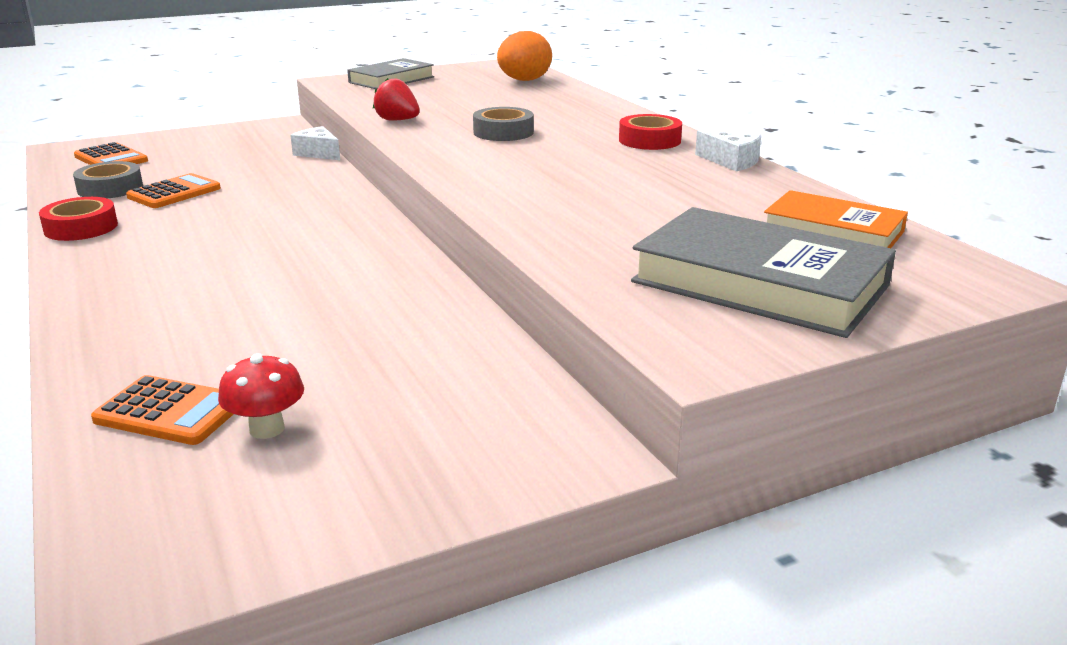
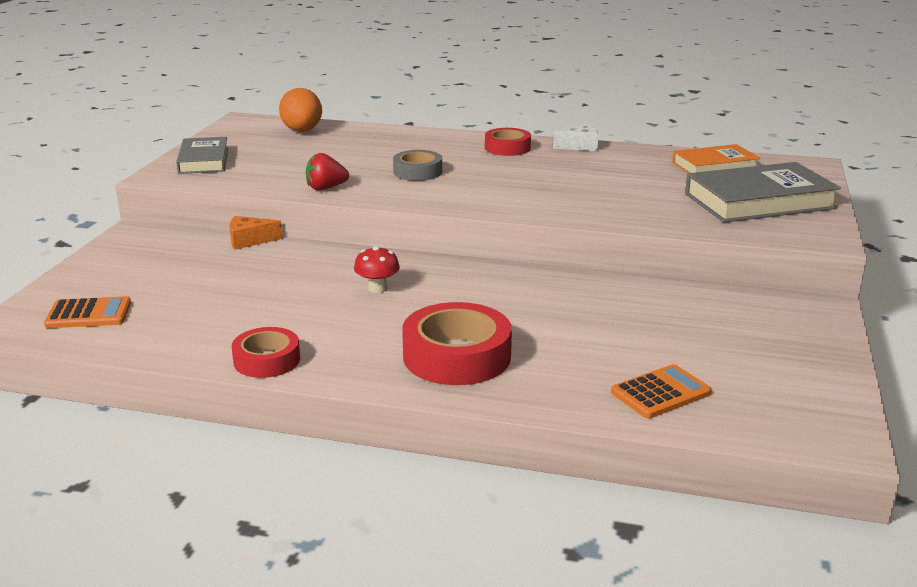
camera: 50 degrees left, 0 degrees up
(110, 188) = (181, 330): grey tape -> none
(162, 288) = (457, 356): none -> red tape
(174, 193) = (245, 310): orange calculator -> none
(267, 429) = (713, 371): red mushroom -> red mushroom (377, 288)
(318, 153) = (249, 240): white cheese -> orange cheese

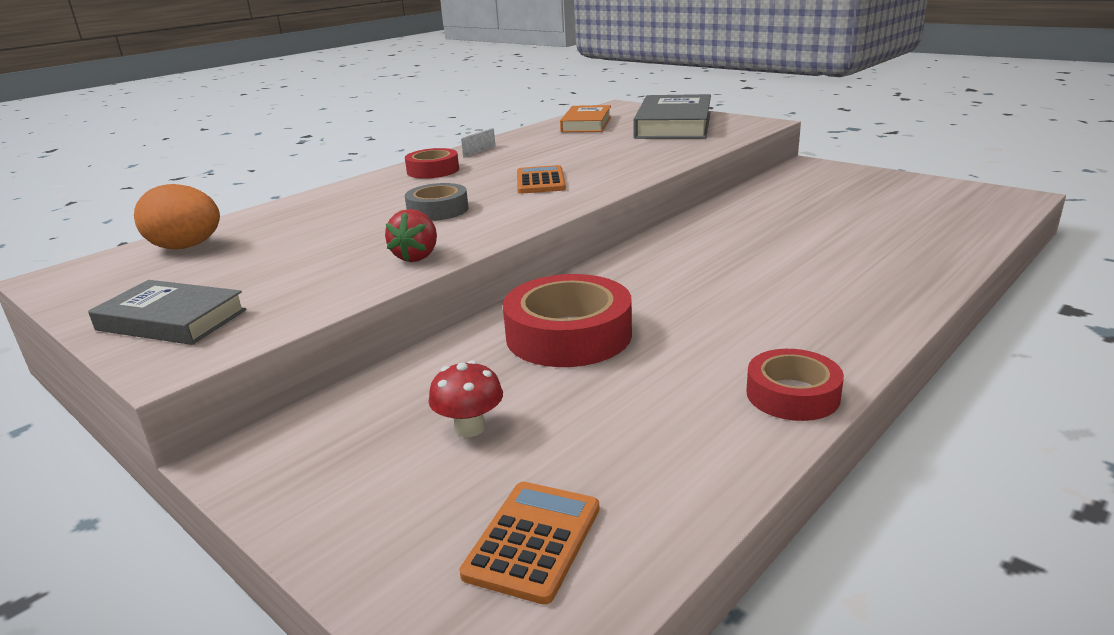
camera: 60 degrees left, 0 degrees up
(249, 240) = (410, 361): orange cheese -> none
(377, 288) = (641, 303): red mushroom -> red mushroom (470, 428)
(457, 356) = (832, 290): red tape -> red tape (568, 335)
(661, 393) = (933, 230): orange calculator -> orange calculator (540, 181)

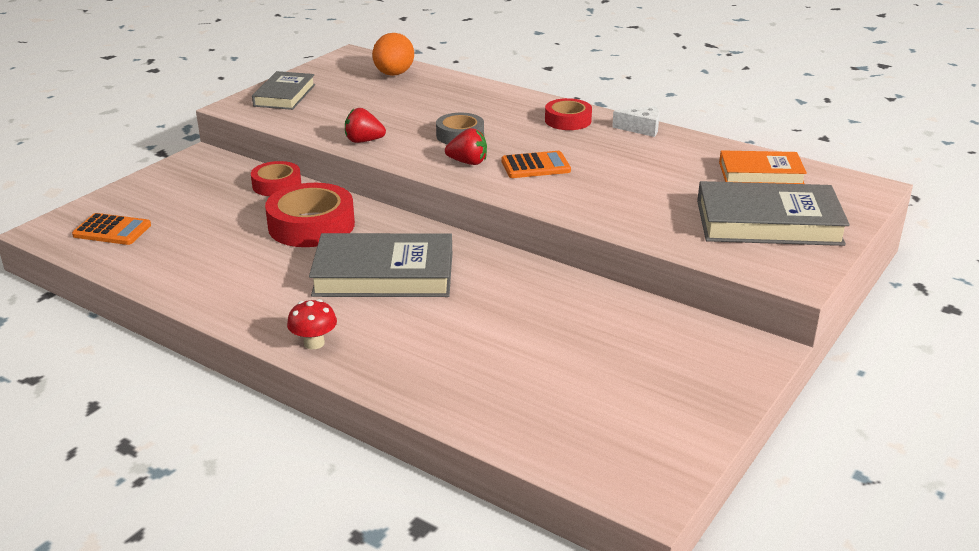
camera: 80 degrees right, 5 degrees up
(470, 428) = (209, 206): red mushroom -> red mushroom (314, 343)
(517, 206) = (468, 162): none -> red strawberry
(705, 287) = (384, 274): none -> grey book
(792, 395) = (214, 302): red tape -> red tape (277, 185)

